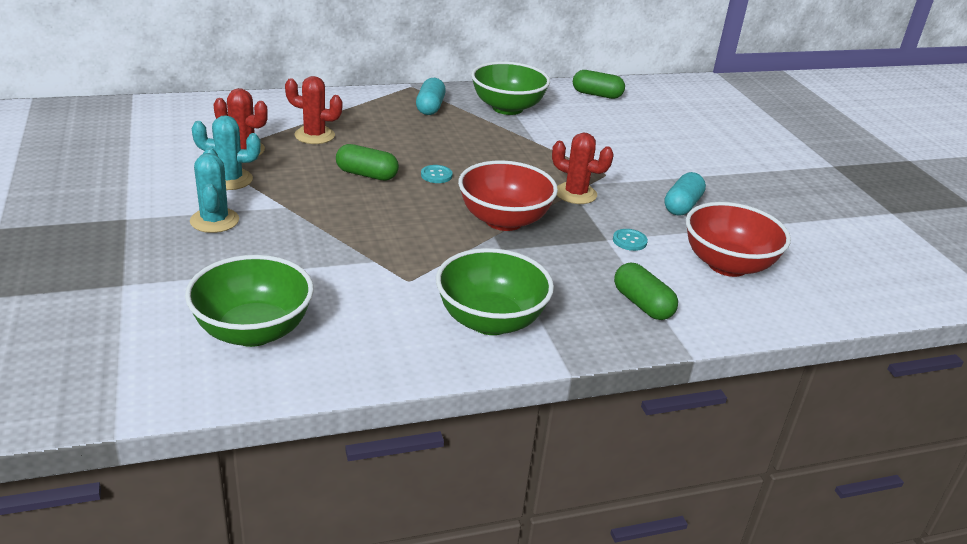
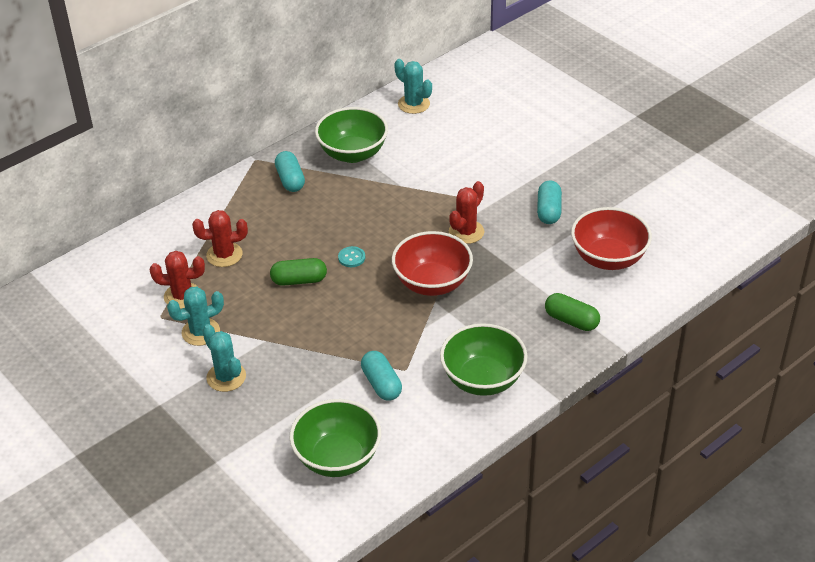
camera: 20 degrees left, 10 degrees up
(369, 283) = (381, 384): none -> turquoise capsule
(575, 194) = (466, 232): red cactus -> red cactus turned 60 degrees counterclockwise
(597, 95) = (413, 104): green capsule -> turquoise cactus
(629, 241) = (531, 264): turquoise button -> none

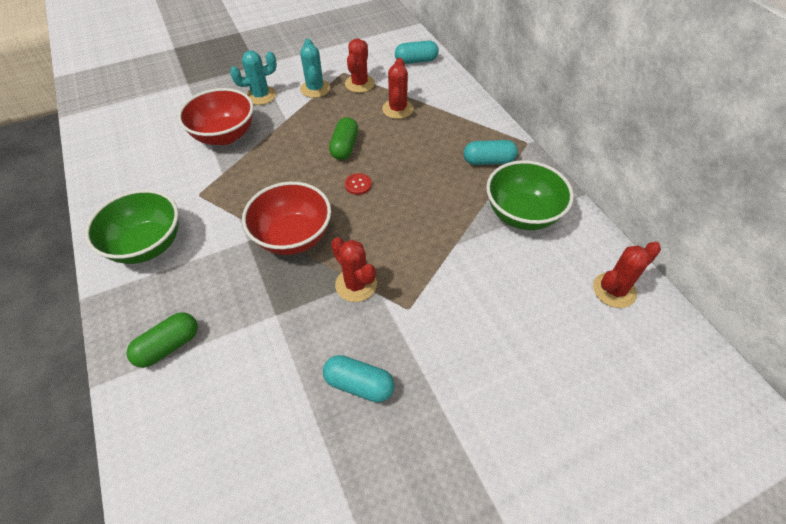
camera: 105 degrees right, 10 degrees up
(337, 458) = (141, 139): green bowl -> none
(351, 258) = (358, 185): turquoise button -> red button
(381, 384) = (193, 176): turquoise capsule -> turquoise capsule (416, 61)
(413, 104) = (614, 290): turquoise cactus -> red cactus
(608, 258) = (241, 427): red bowl -> red bowl (224, 135)

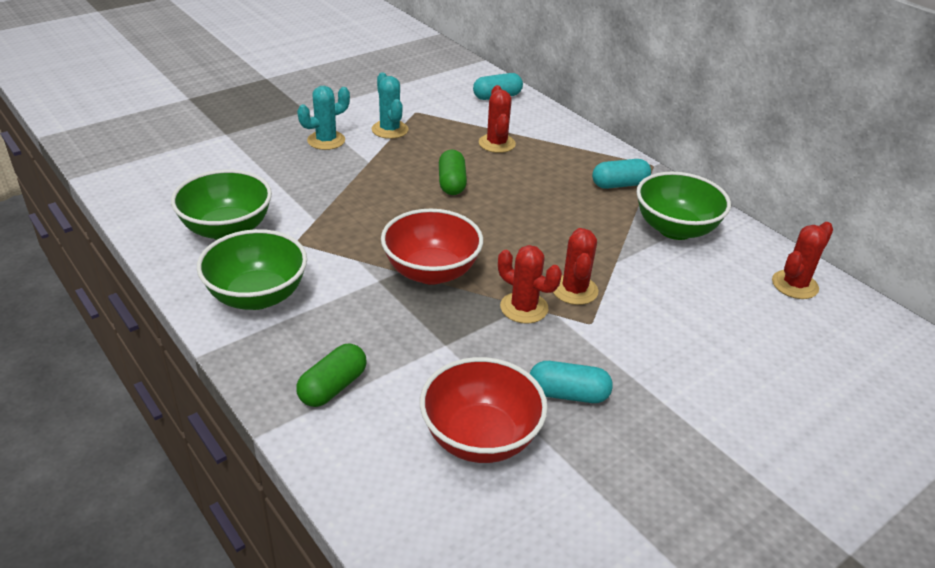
camera: 15 degrees left, 15 degrees down
(151, 176) = (227, 229): none -> green bowl
(224, 135) = (300, 182): red bowl -> red bowl (480, 437)
(358, 185) = (484, 217): red button -> none
(359, 84) = (441, 122): red cactus -> red cactus (574, 290)

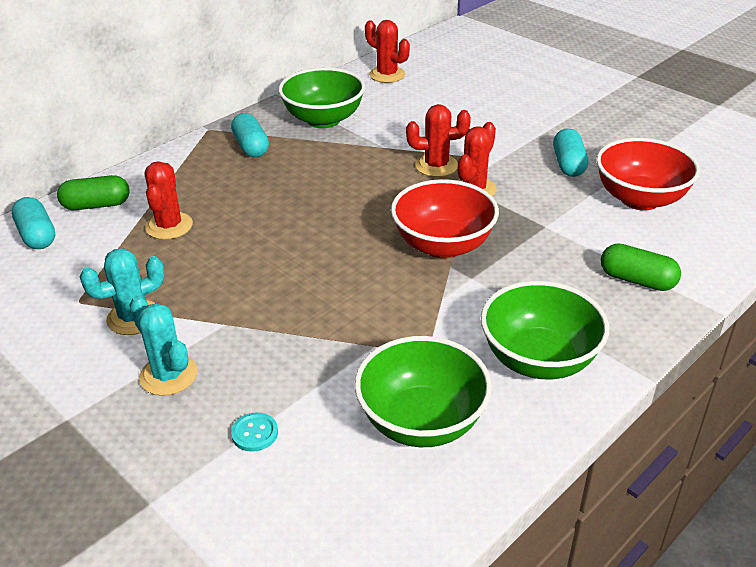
camera: 95 degrees left, 0 degrees up
(257, 167) = (254, 433): none -> turquoise button
(452, 183) = (268, 250): green capsule -> green capsule (97, 205)
(497, 143) = (169, 226): red cactus -> red cactus turned 75 degrees counterclockwise

